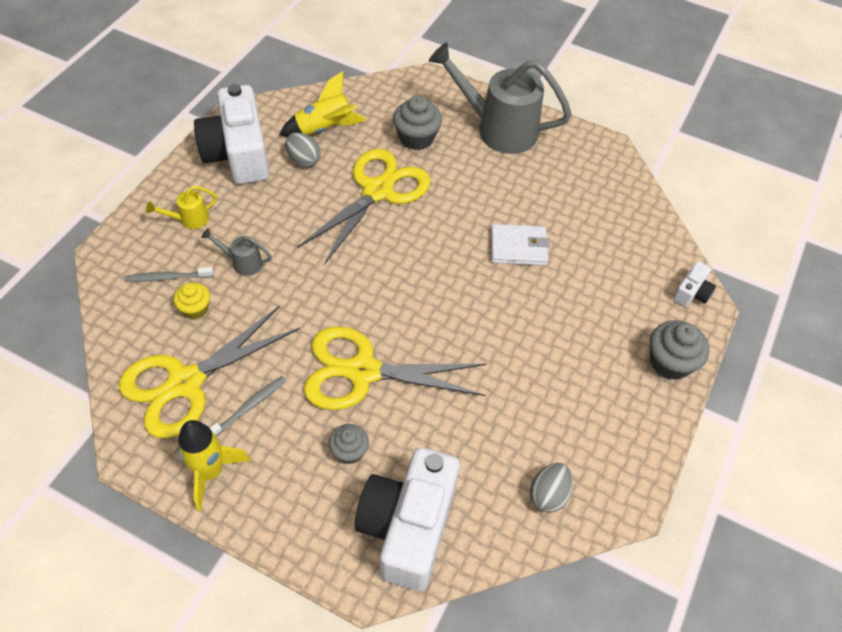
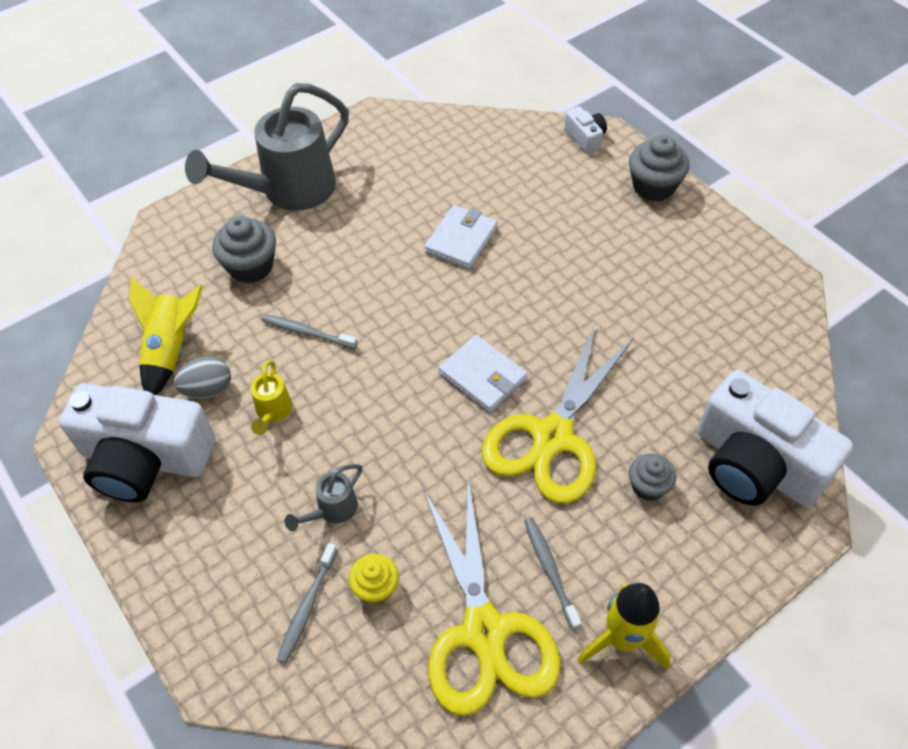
camera: 60 degrees left, 0 degrees up
(189, 219) = (224, 552): yellow watering can -> yellow watering can (273, 412)
(378, 191) = (307, 332): yellow scissors -> grey toothbrush
(395, 307) = (482, 376): none -> white wallet
(548, 495) = (758, 335): grey egg -> none

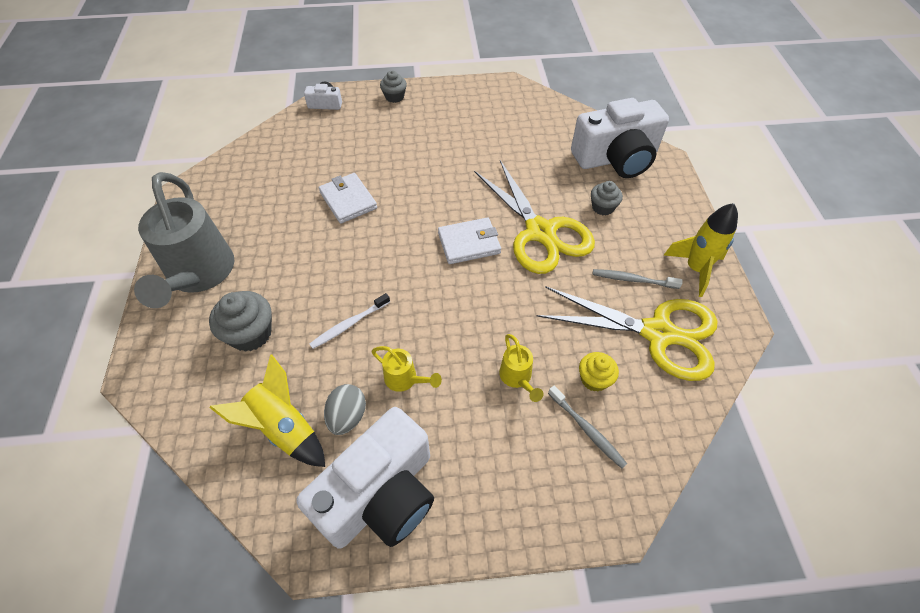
camera: 60 degrees left, 0 degrees up
(307, 332) = (349, 324): grey toothbrush -> white toothbrush
(332, 510) = (517, 378): grey watering can -> yellow watering can
(653, 187) = (394, 97): grey cupcake -> grey cupcake, size x0.63

